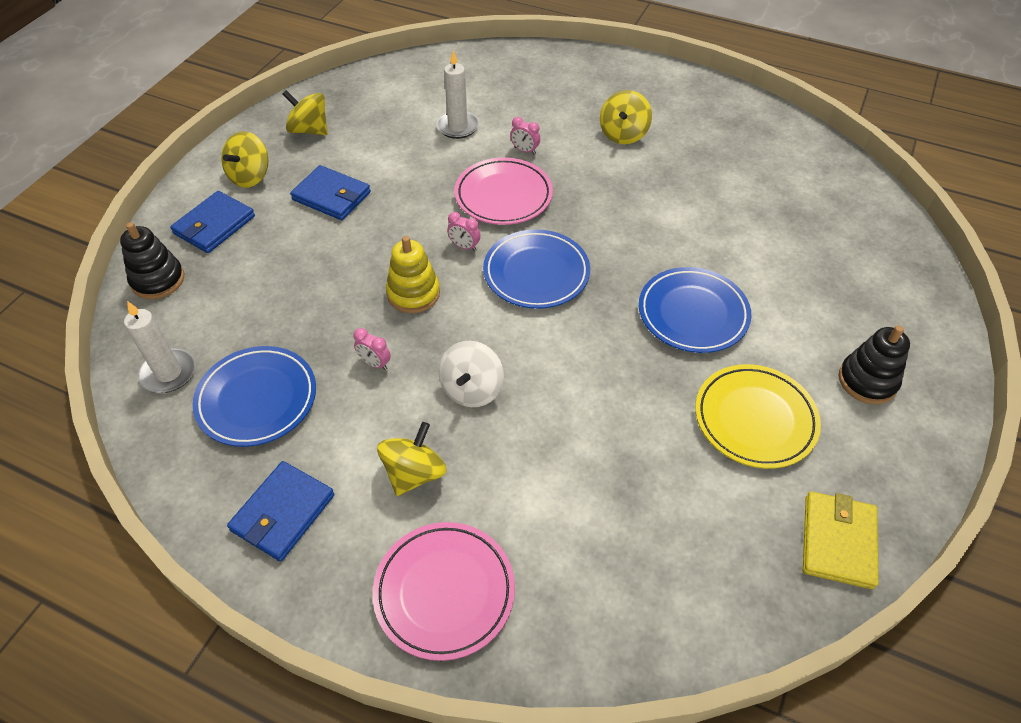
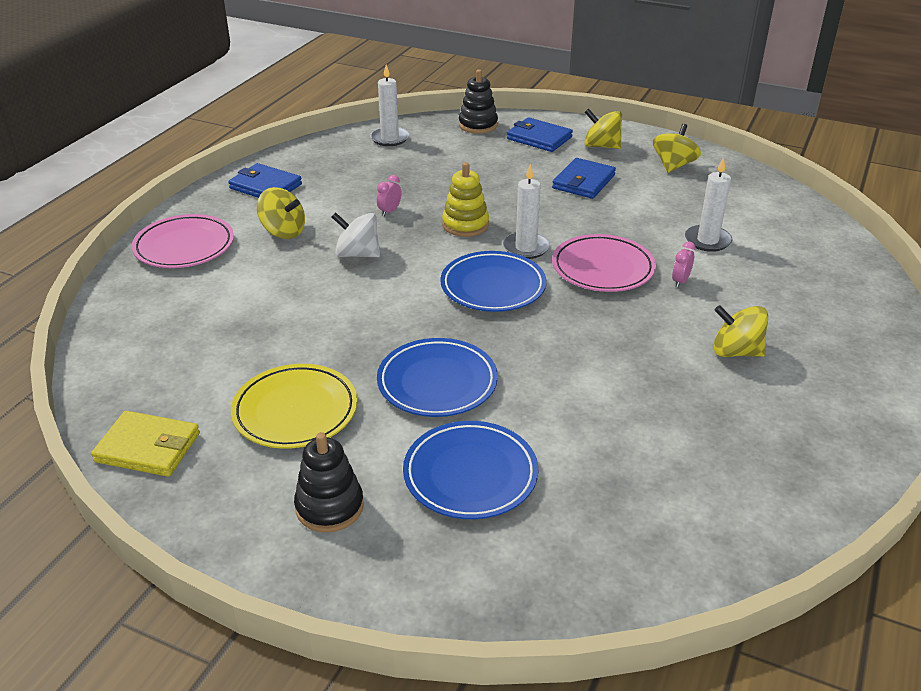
camera: 90 degrees right, 15 degrees down
(257, 399) = (362, 170): blue plate -> blue plate (470, 474)
(464, 246) = (526, 248): pink clock -> white candle

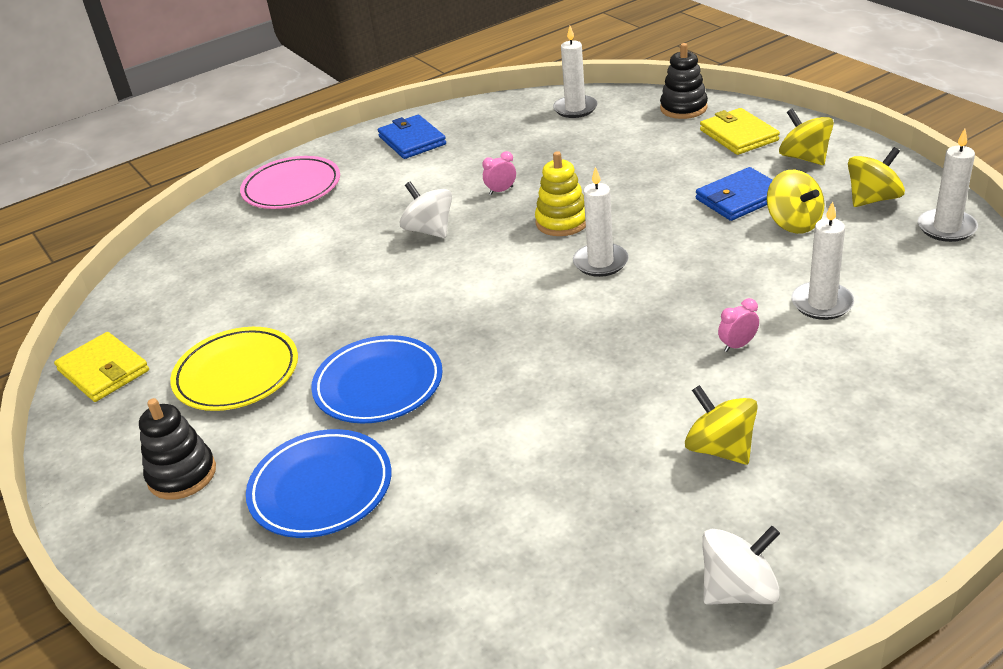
camera: 35 degrees right, 0 degrees up
(283, 232) = (385, 191): yellow spinning top -> yellow spinning top (793, 223)
(493, 286) = (525, 298): blue plate -> none
(539, 138) = (738, 135): blue wallet -> yellow wallet
(602, 268) = (662, 307): pink plate -> none
(737, 175) = (946, 228): none -> white candle
(835, 436) = (739, 590): none -> white spinning top

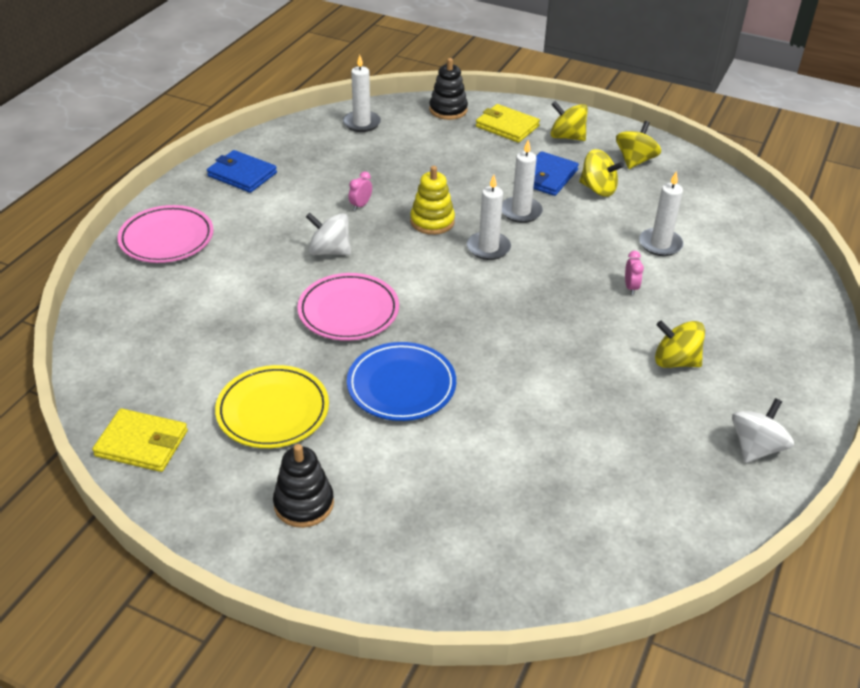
camera: 35 degrees left, 5 degrees up
(321, 488) = (428, 476): blue plate -> none
(394, 295) = (348, 311): none -> pink plate
(737, 345) = (631, 287): pink clock -> pink clock turned 150 degrees clockwise
(946, 228) = (695, 173): white candle -> white candle (521, 212)

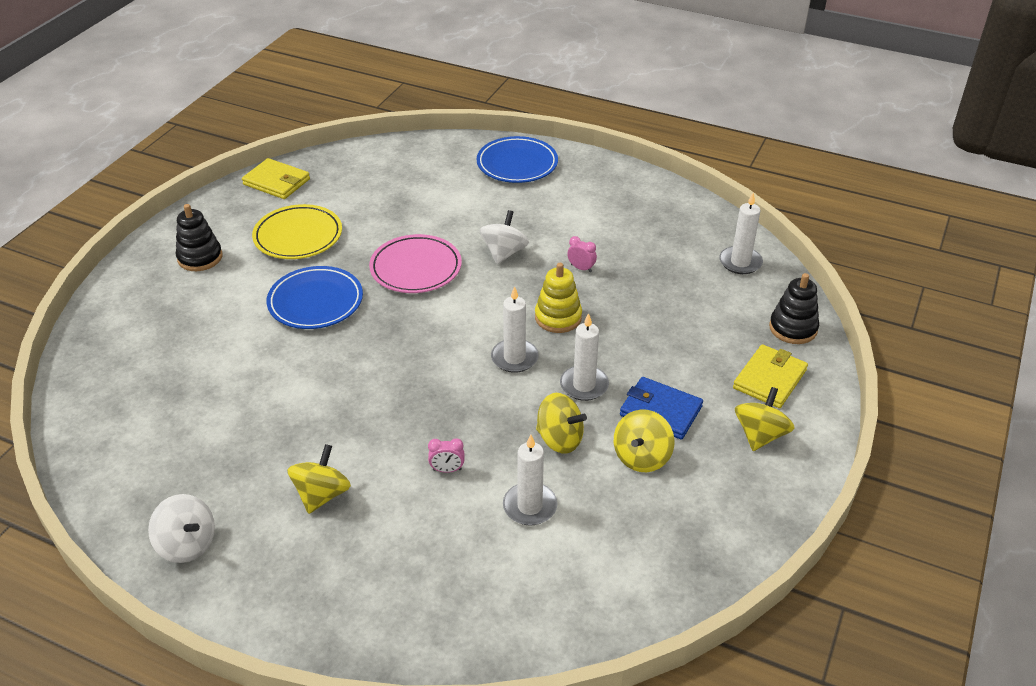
camera: 90 degrees right, 0 degrees up
(142, 443) = (276, 182): yellow wallet -> yellow wallet turned 75 degrees counterclockwise
(167, 239) = (517, 164): pink plate -> blue plate
(242, 174) = (622, 193): blue wallet -> none
(635, 161) = (717, 501): yellow spinning top -> yellow spinning top (559, 439)

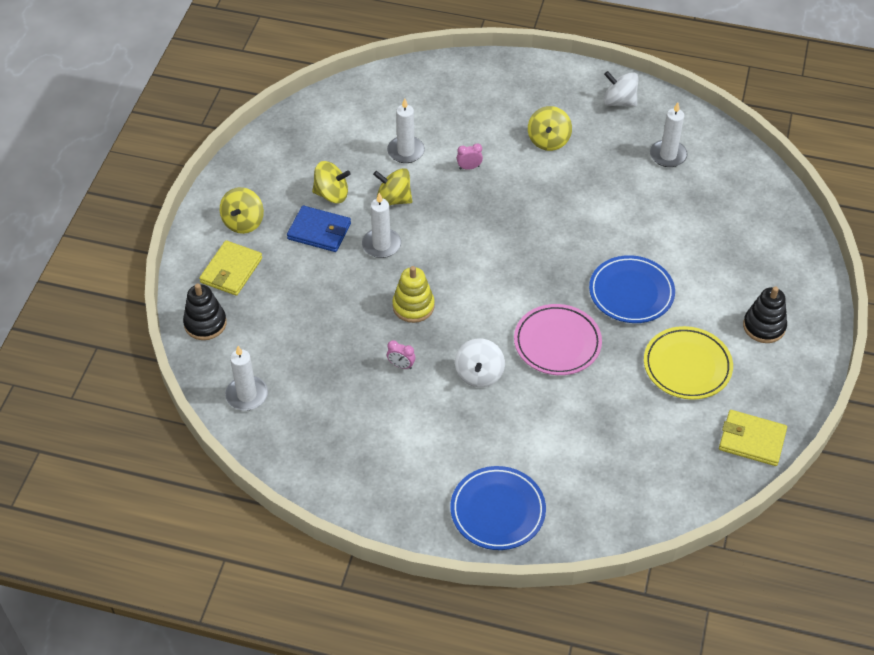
camera: 170 degrees right, 10 degrees up
(514, 358) = (442, 261): white candle -> white candle (668, 155)
(641, 457) = (332, 194): yellow spinning top -> yellow spinning top turned 75 degrees clockwise

